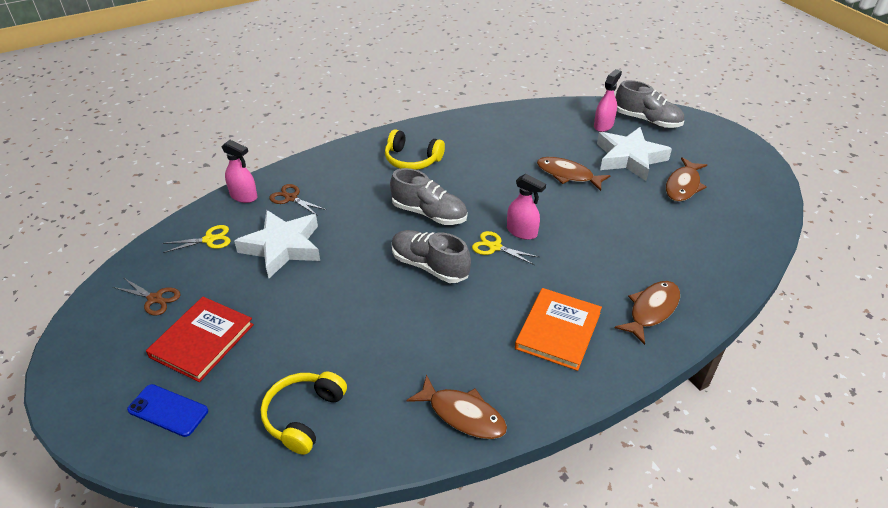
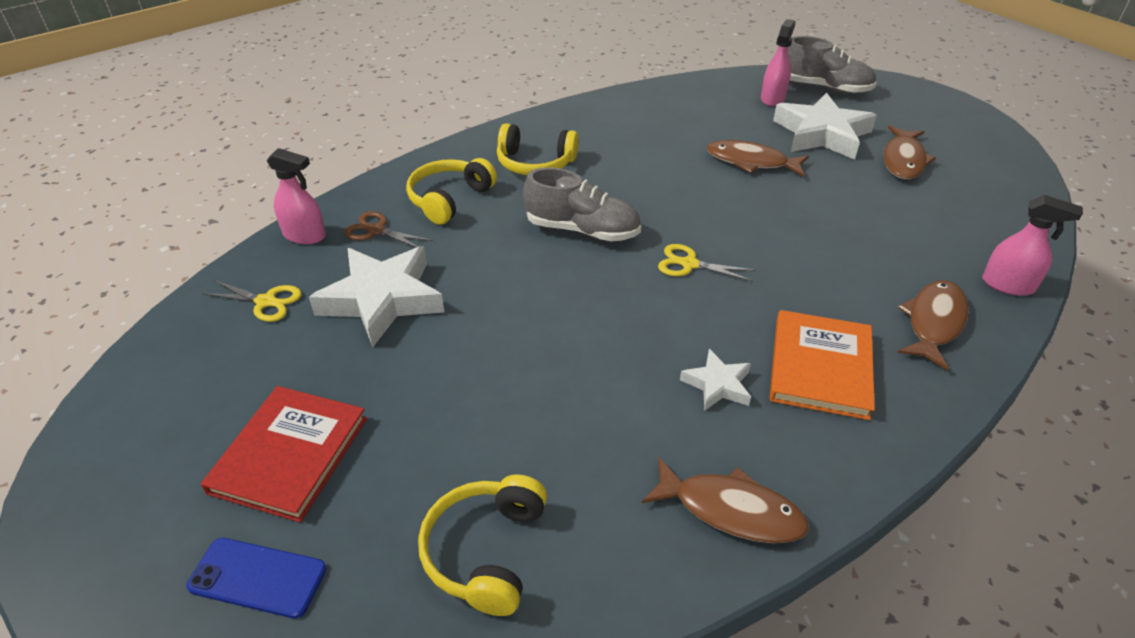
camera: 10 degrees left, 0 degrees up
(155, 299) = (197, 400): brown scissors -> none
(209, 239) = (266, 302): yellow scissors -> yellow scissors turned 45 degrees clockwise
(345, 180) = (449, 199): none -> yellow headphones
(429, 266) = (606, 300): grey shoe -> none
(483, 333) = (717, 385): none -> white star
(522, 232) = (719, 240): pink spray bottle -> pink spray bottle (1008, 285)

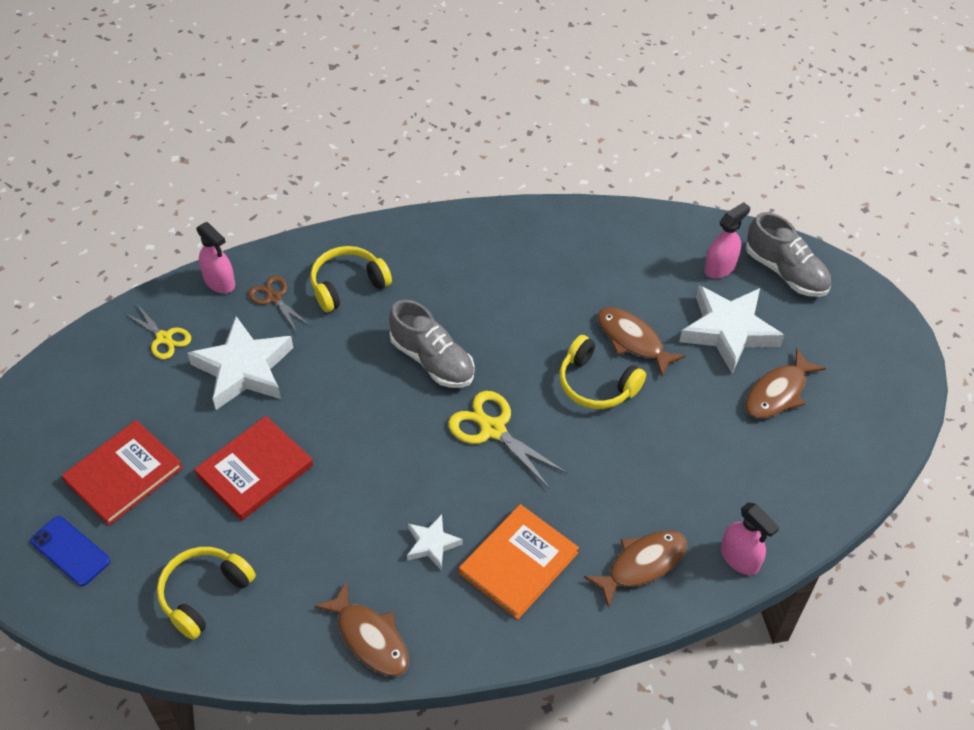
camera: 25 degrees right, 10 degrees up
(460, 389) = (255, 470): none -> red book
(535, 163) = (442, 270): yellow headphones -> yellow headphones (596, 384)
(689, 264) = (492, 429): yellow scissors -> yellow scissors, size x1.55

